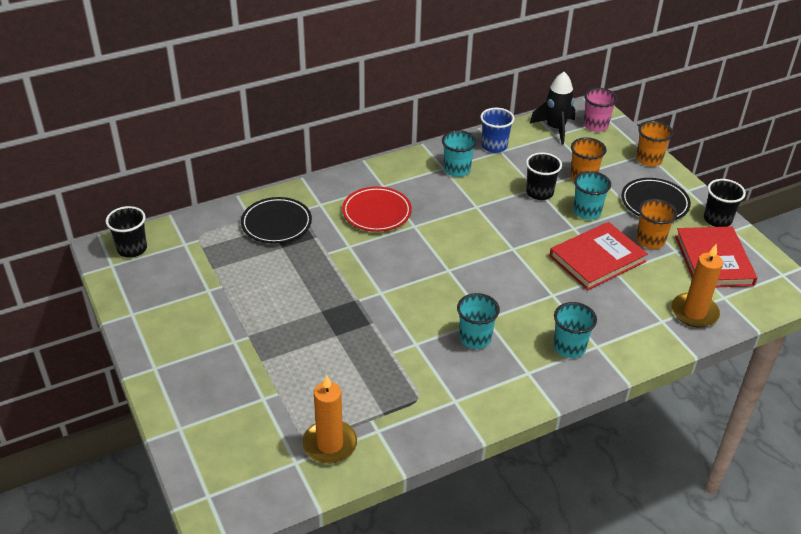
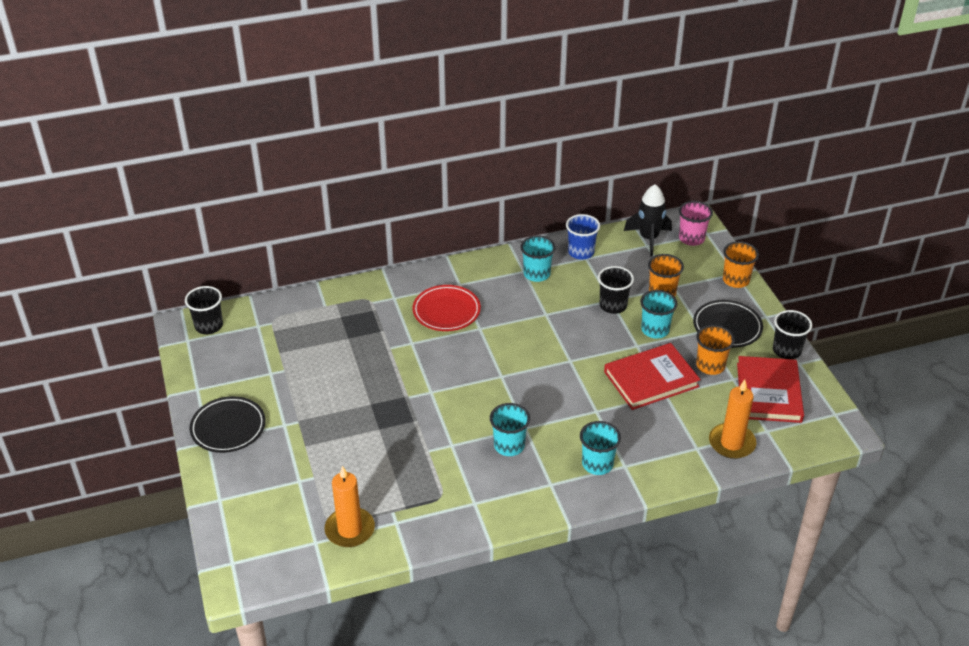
camera: 10 degrees right, 0 degrees up
(276, 224) = (348, 314): black plate -> black plate (228, 428)

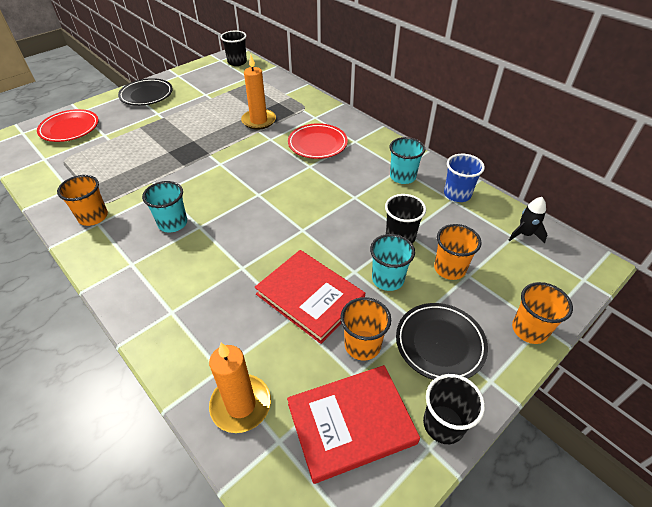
camera: 65 degrees right, 5 degrees up
(259, 513) = (70, 129): none -> red plate
(350, 529) = (58, 169): orange candle -> orange candle (259, 121)
(461, 505) = (93, 217): none -> orange cup
(597, 464) = (167, 289): turquoise cup -> none
(648, 238) = (524, 234): black rocket -> black rocket, size x0.64
(691, 238) = (560, 268): pink cup -> none

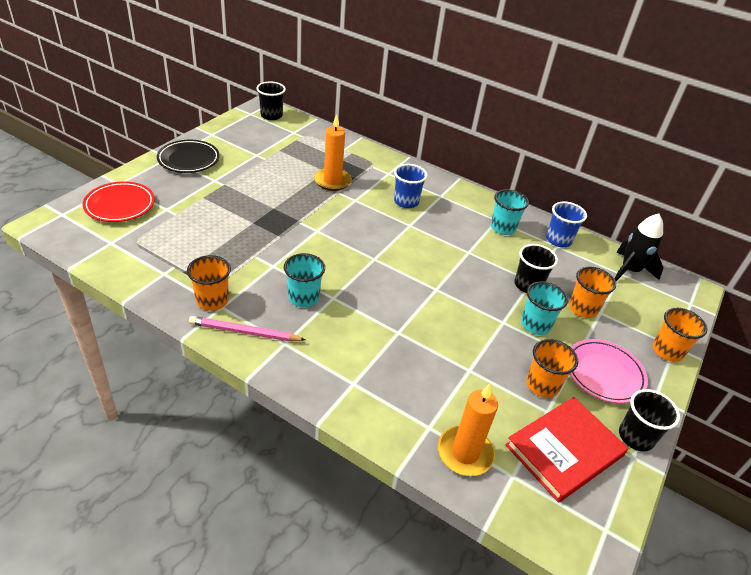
camera: 20 degrees left, 5 degrees down
(103, 248) = (245, 332): none -> pink pencil
(310, 297) = (476, 350): red book -> none
(317, 144) = (406, 202): red plate -> blue cup
(440, 343) = (604, 373): black plate -> pink plate
(524, 234) = (630, 271): black rocket -> black rocket, size x1.56

